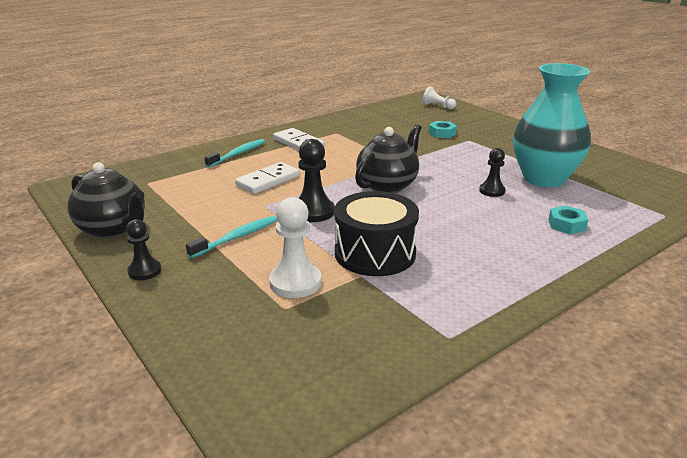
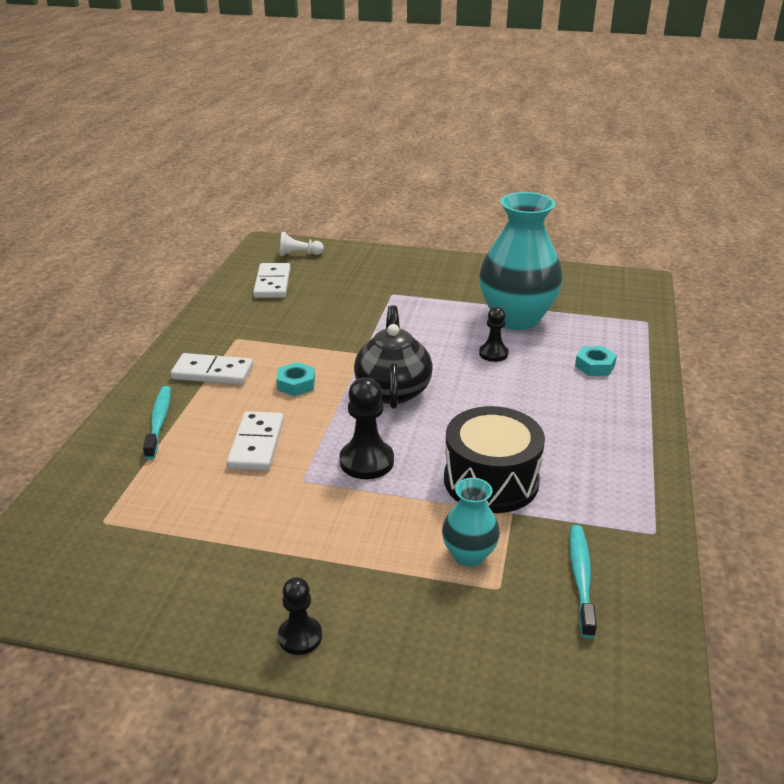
camera: 40 degrees left, 5 degrees up
(113, 229) = (170, 609): black teapot -> none
(237, 237) = (335, 537): turquoise toothbrush -> turquoise toothbrush (581, 578)
(295, 282) = (469, 555): white pawn -> turquoise vase
(398, 115) = (272, 283): none -> white domino
(442, 133) = (354, 294): turquoise nut -> turquoise nut (296, 384)

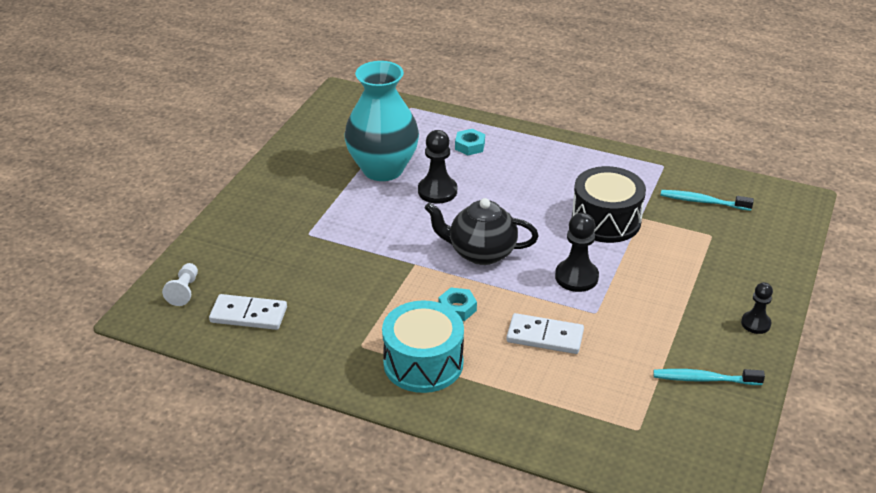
camera: 80 degrees left, 5 degrees up
(159, 421) = (500, 399): turquoise toothbrush -> turquoise toothbrush (704, 379)
(212, 372) = (423, 363): white domino -> turquoise drum
(469, 555) = (681, 242): turquoise vase -> none
(493, 354) = (437, 191): black pawn -> black pawn, size x1.57

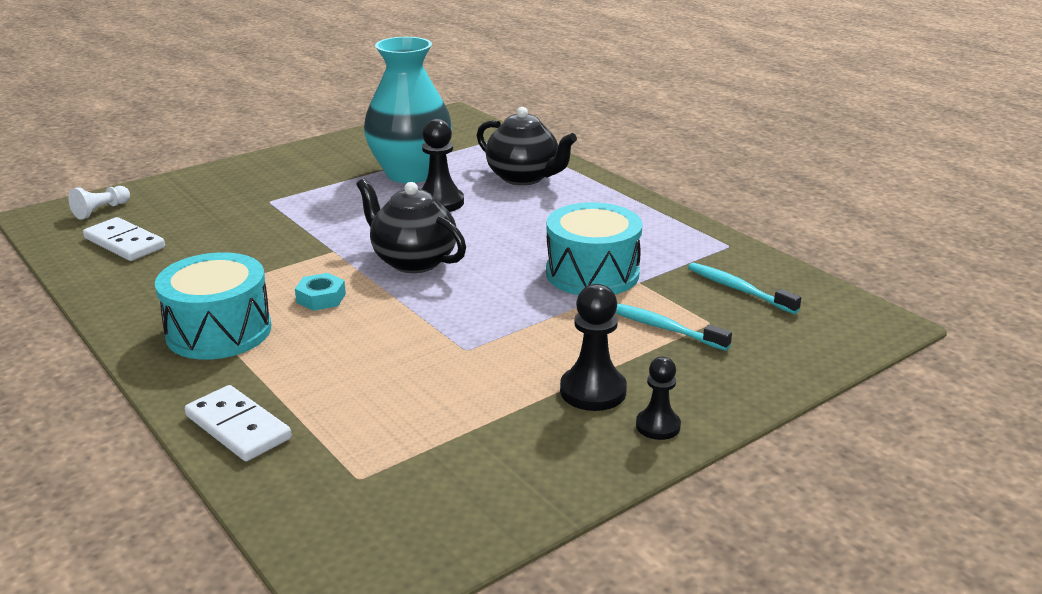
camera: 30 degrees right, 10 degrees down
(470, 146) = (524, 178): turquoise nut -> black teapot
(545, 336) = (377, 351): white domino -> white domino (238, 427)
(576, 277) = (488, 311): black pawn -> black pawn (593, 391)
(606, 220) = (592, 273): black drum -> turquoise drum
(704, 379) = (511, 458): turquoise toothbrush -> turquoise toothbrush (662, 327)

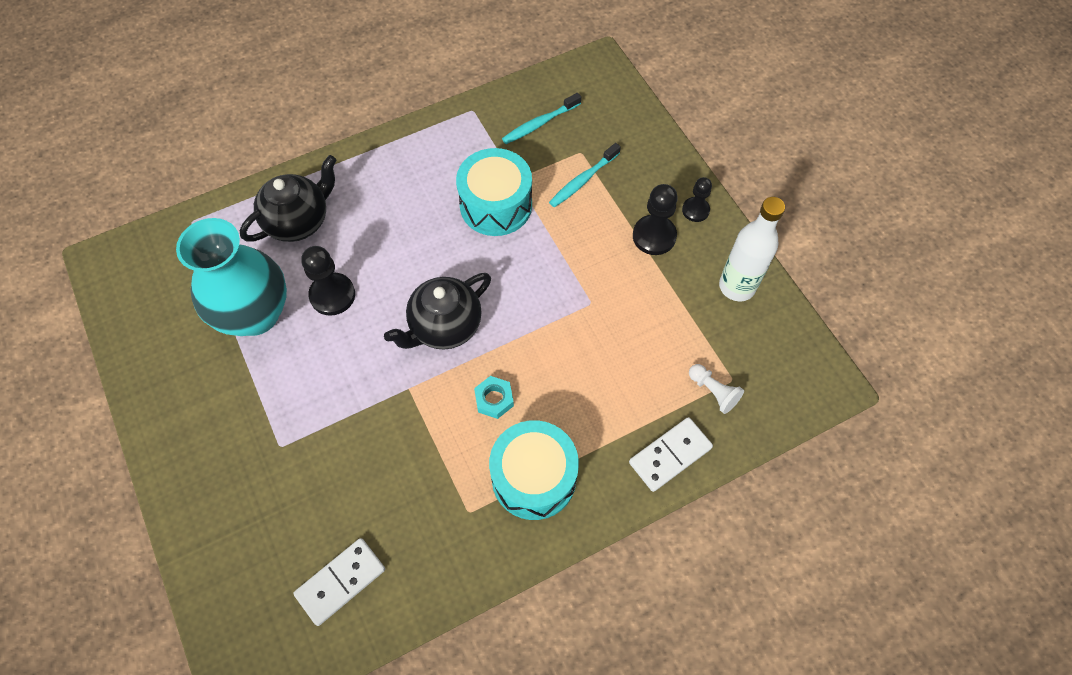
camera: 80 degrees left, 35 degrees up
(101, 211) = (250, 620): white pawn -> white pawn (713, 392)
(528, 475) = (737, 286): none -> white bottle

